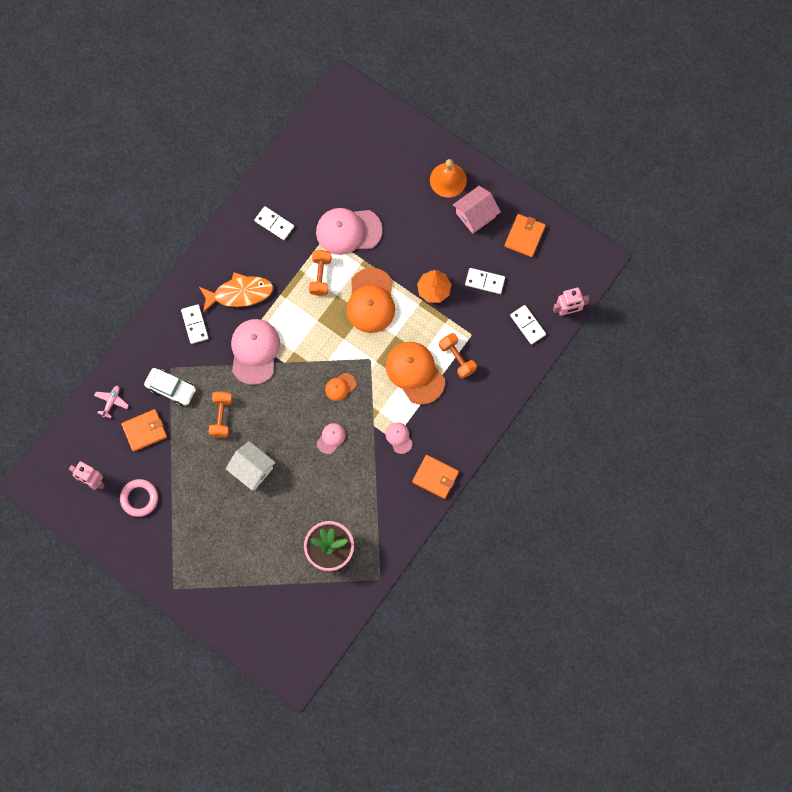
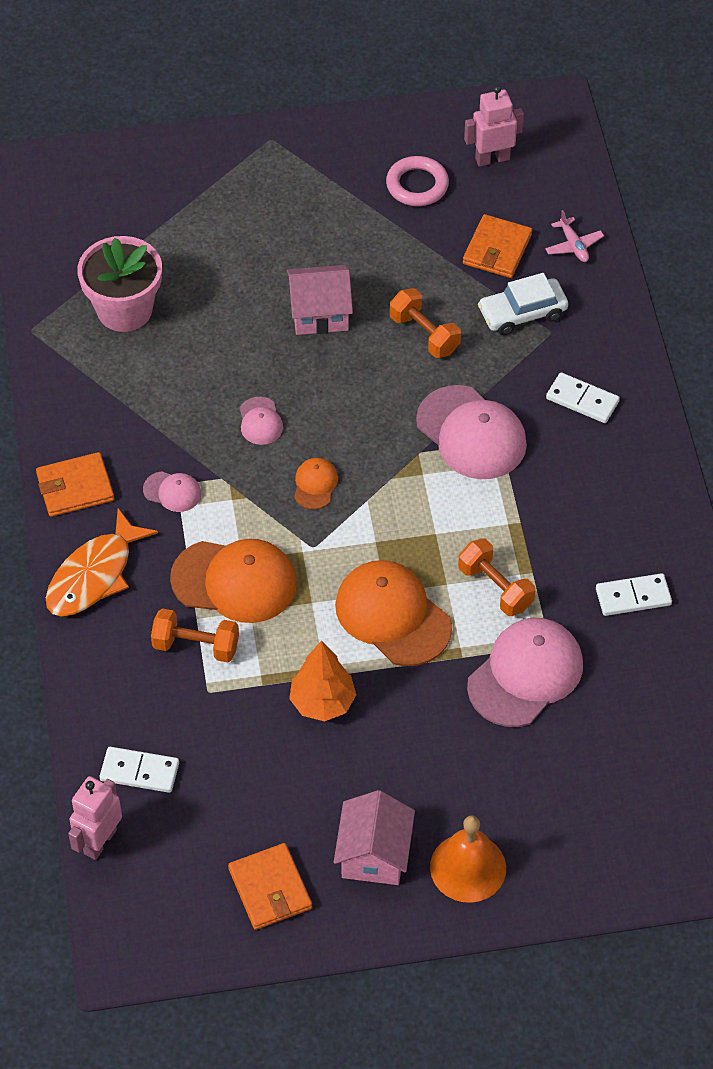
camera: 135 degrees right, 20 degrees down
(239, 293) = (572, 480): orange fish -> orange fish (94, 575)
(252, 469) = (319, 313): white house -> pink house
(485, 281) = (262, 776): white domino -> none

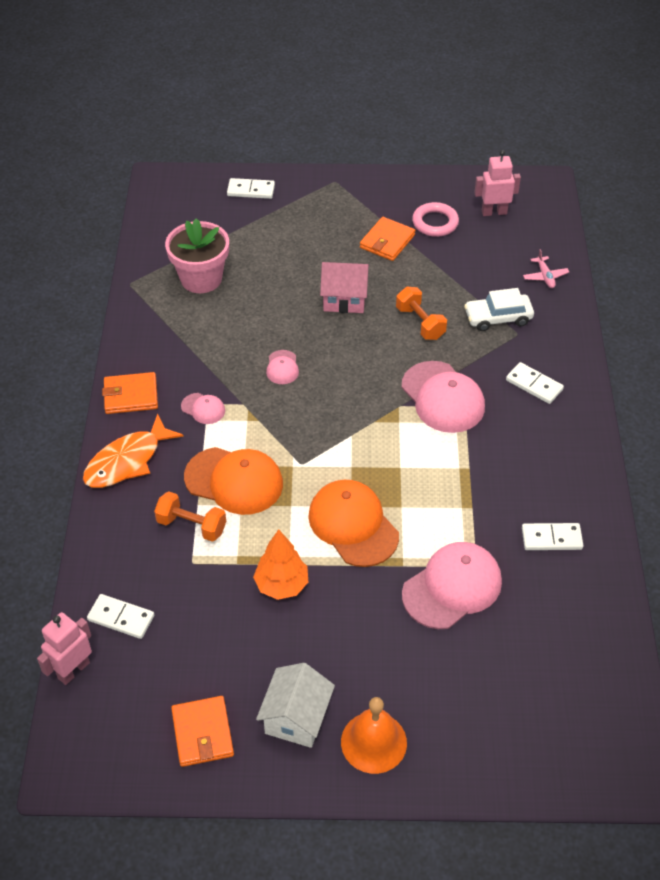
camera: 10 degrees right, 5 degrees down
(159, 168) = (251, 190): none -> white domino
(315, 484) = (313, 418): orange cap -> none
(374, 854) = (296, 718): pink house -> white house
(495, 588) = (440, 515): orange dumbbell -> none
(497, 249) = (486, 272): orange wallet -> orange wallet (387, 241)

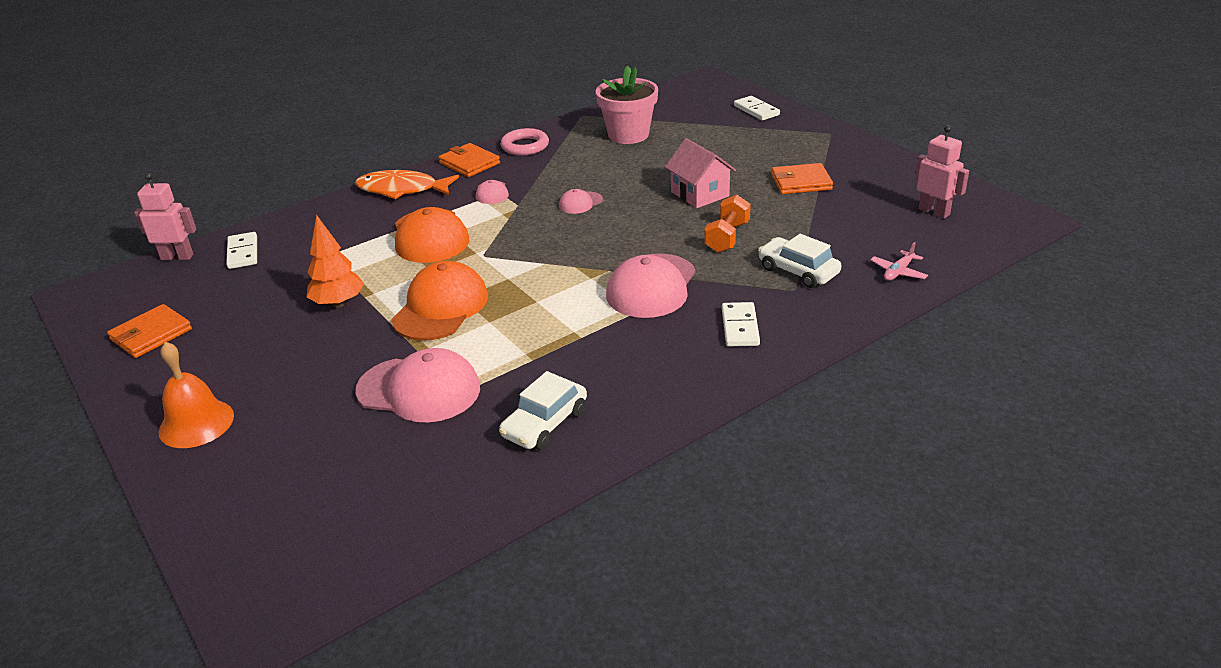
camera: 55 degrees right, 15 degrees down
(191, 525) = (363, 240): orange dumbbell -> none
(296, 718) = (197, 371): white house -> none
(435, 223) = (865, 192): pink ring -> pink ring (525, 146)
(551, 538) = (545, 423): white domino -> white car

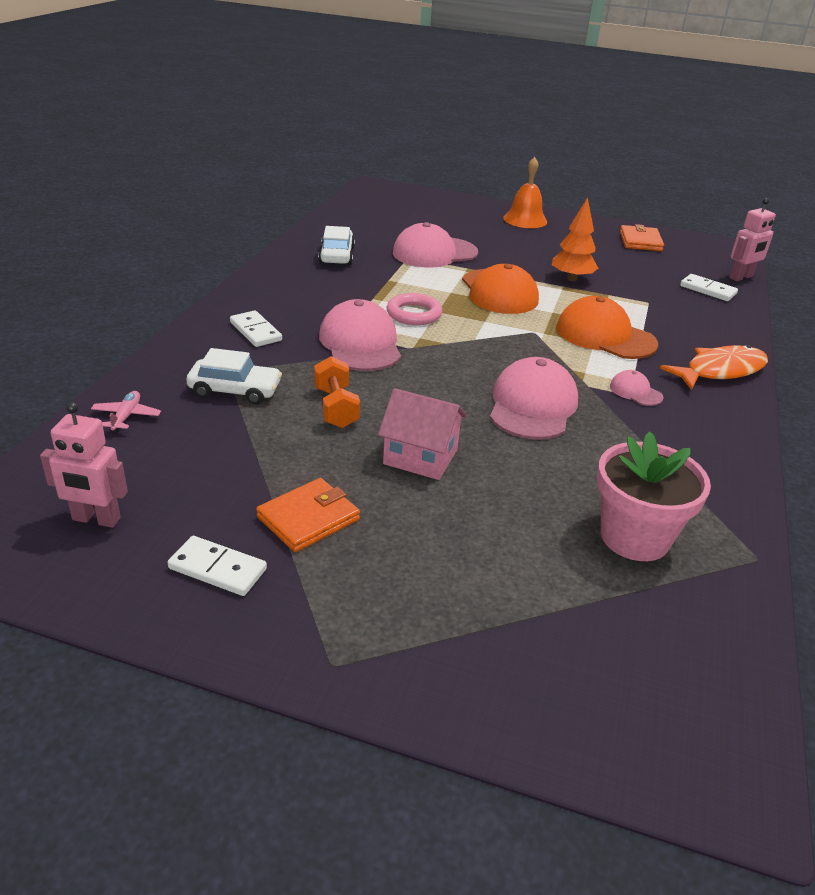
camera: 140 degrees right, 0 degrees up
(469, 163) = (727, 421): orange wallet -> none
(525, 146) = (720, 468): pink ring -> pink ring (414, 314)
(580, 203) = (532, 405): pink cap -> pink cap, size x2.08
(756, 110) = (519, 693): white domino -> white domino (218, 569)

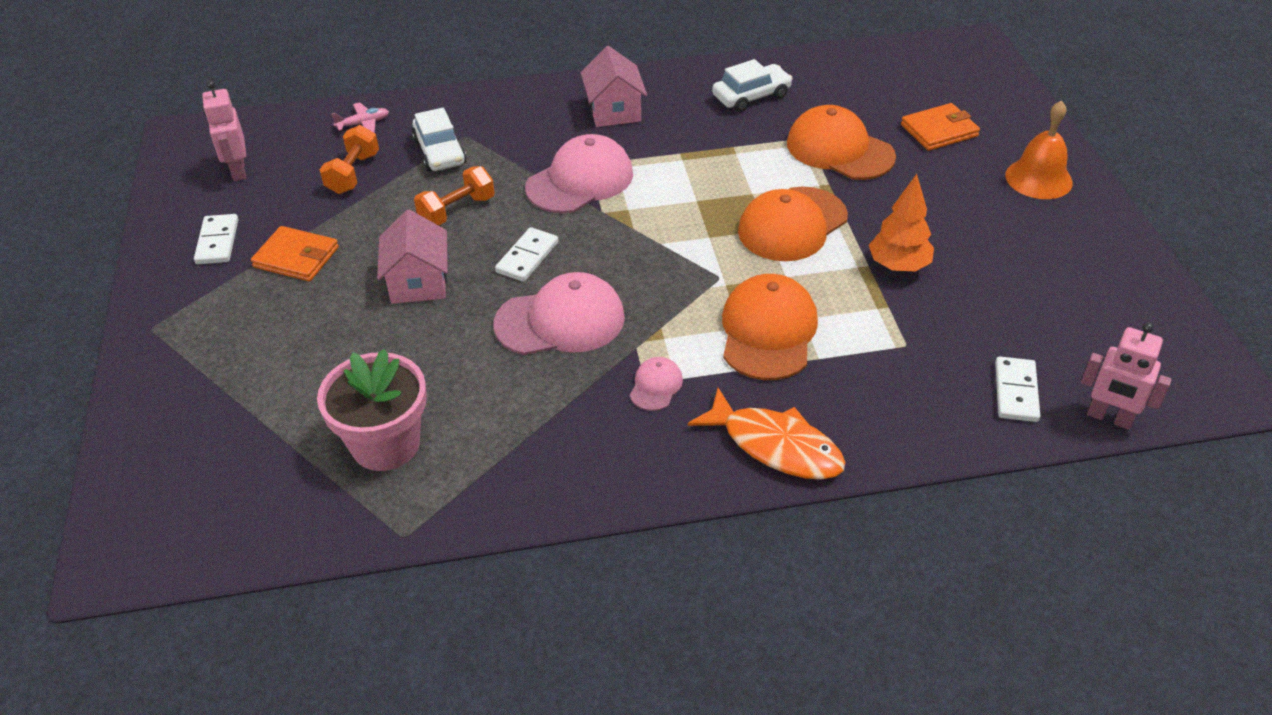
camera: 65 degrees right, 10 degrees up
(206, 445) = (353, 174): none -> orange dumbbell
(255, 331) = (544, 120): white domino -> white domino (527, 257)
(284, 302) = (614, 111): none -> pink house
(414, 314) = (674, 188): pink ring -> none
(434, 253) = (839, 150): pink cap -> orange cap
(640, 241) = (1109, 293): orange wallet -> orange wallet (939, 130)

